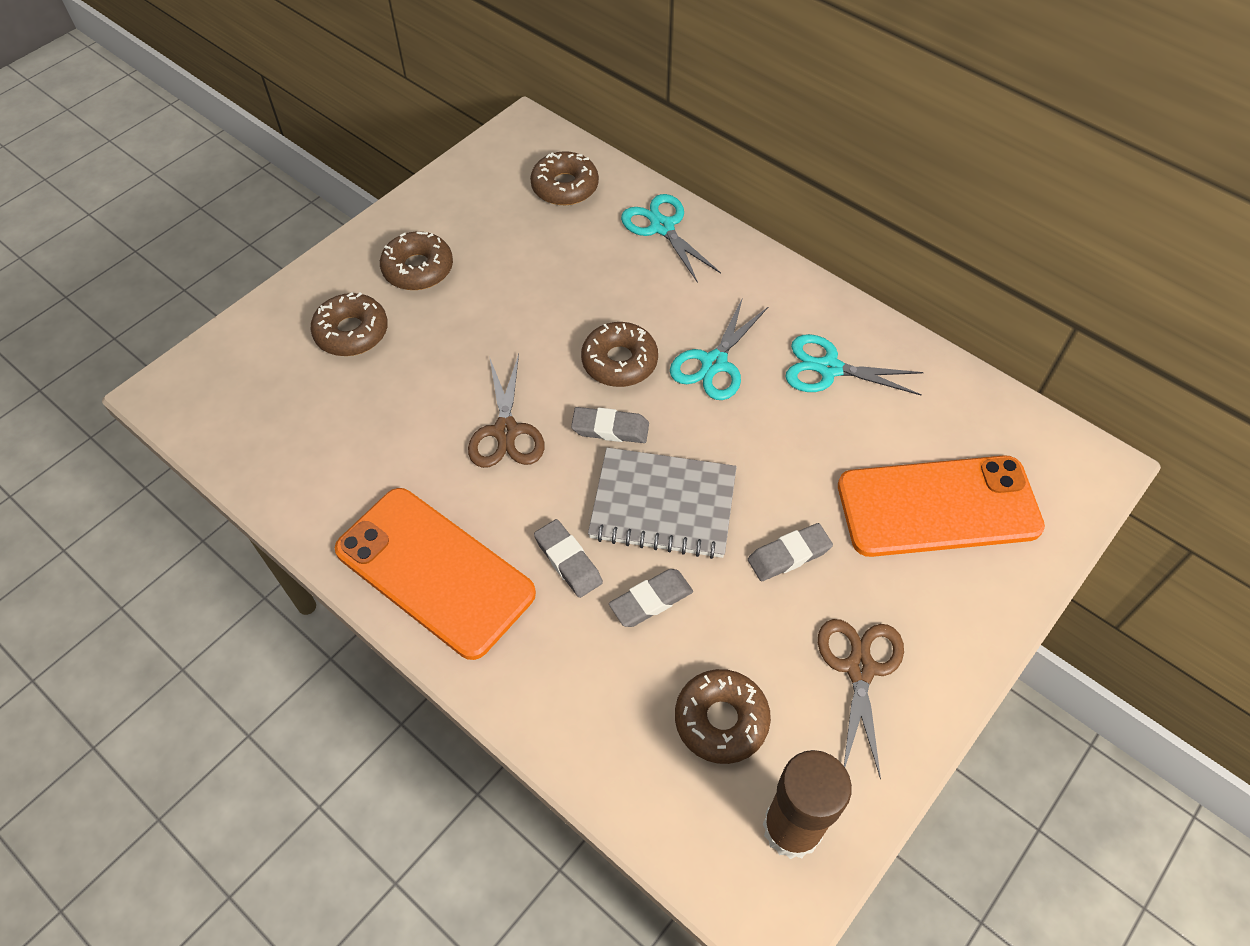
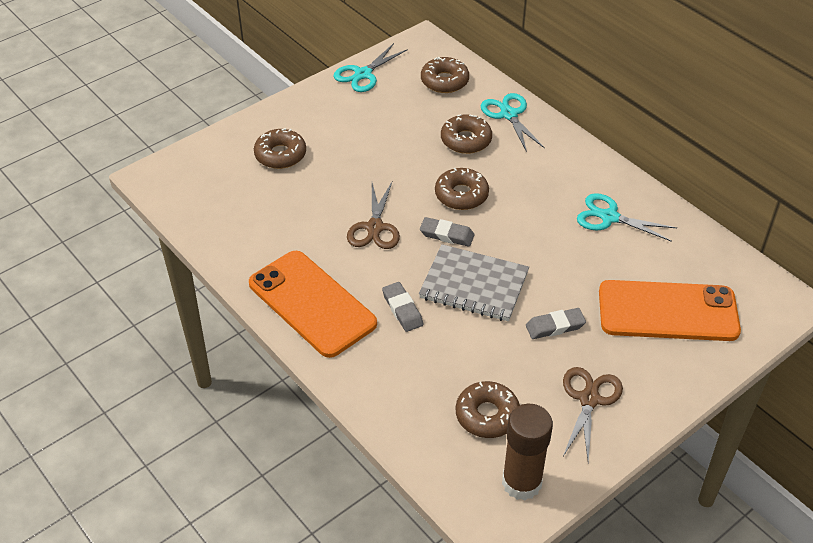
camera: 10 degrees right, 10 degrees down
(418, 269) = (332, 121): brown donut -> brown donut (466, 140)
(651, 600) = (454, 340): grey eraser -> none
(714, 363) = (528, 204): turquoise scissors -> turquoise scissors (363, 74)

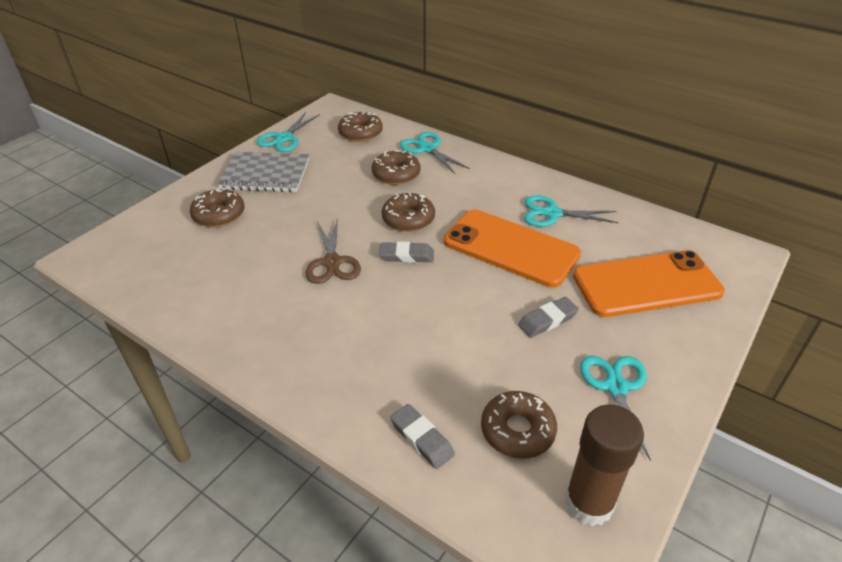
camera: 15 degrees left, 5 degrees down
(312, 303) = (285, 350): orange phone -> orange phone (511, 248)
(402, 309) = (385, 336): grey eraser -> grey eraser (421, 439)
(474, 285) = (451, 297): grey notebook -> grey notebook (265, 174)
(589, 399) = (616, 387): brown scissors -> turquoise scissors

